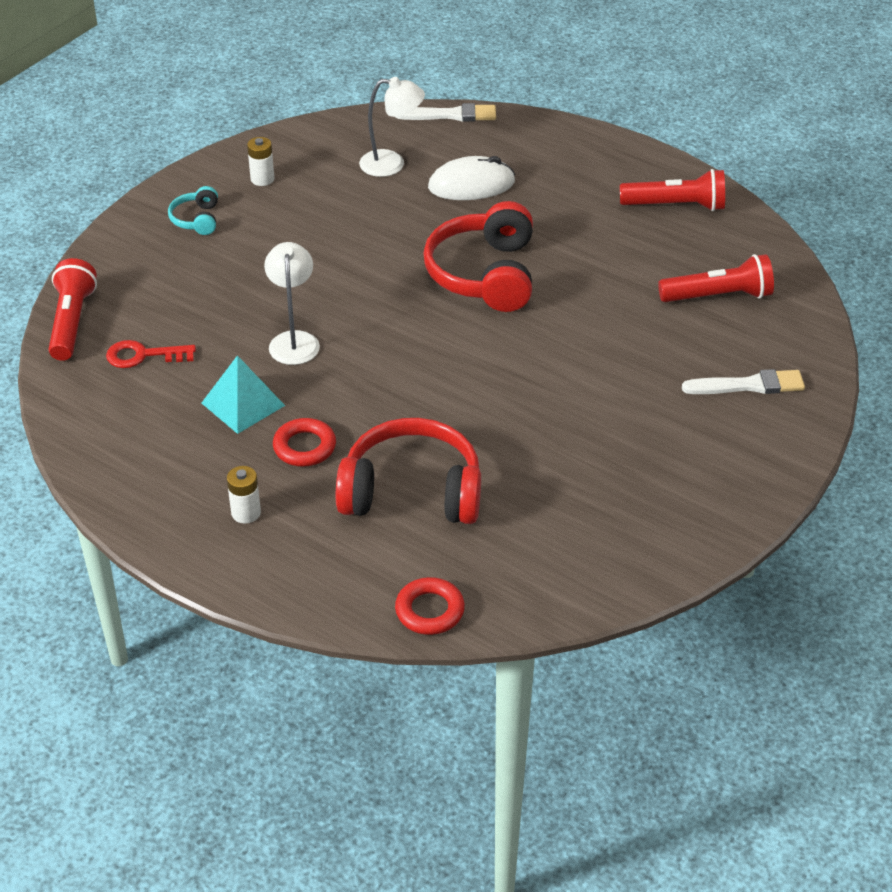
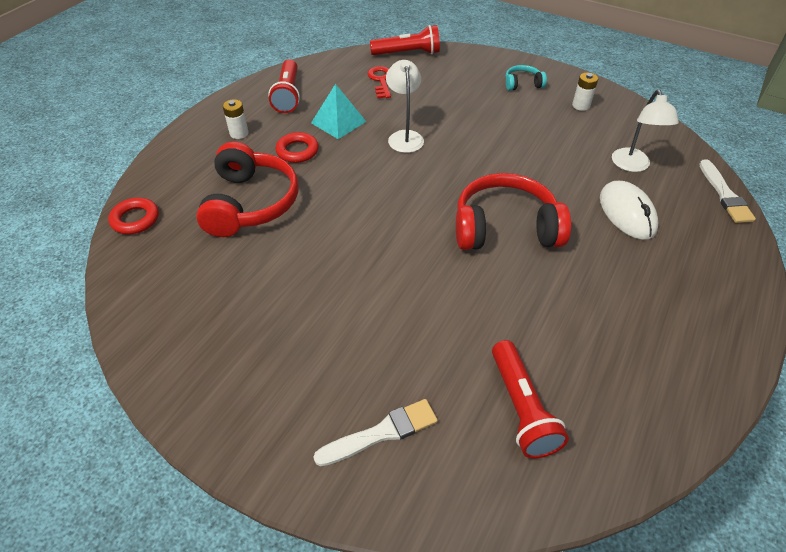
camera: 85 degrees right, 5 degrees up
(294, 340) = (404, 136): white lamp -> white lamp turned 90 degrees counterclockwise
(675, 205) = (666, 370): red flashlight -> red flashlight (288, 95)
(748, 385) = (381, 433): white brush -> white brush turned 105 degrees counterclockwise

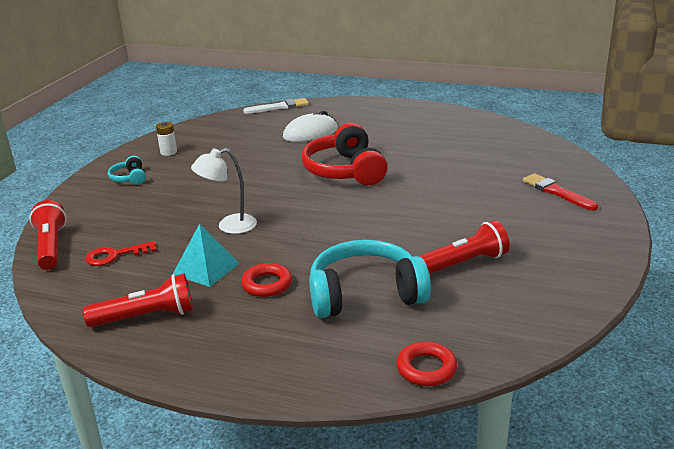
camera: 100 degrees left, 20 degrees down
(239, 133) = (239, 335): white battery -> none
(250, 203) = (365, 294): red headphones -> turquoise headphones
(381, 433) = (556, 192): white brush -> red brush
(521, 408) = (502, 155): red flashlight -> red flashlight (463, 264)
(632, 166) = (253, 132): white lamp -> none

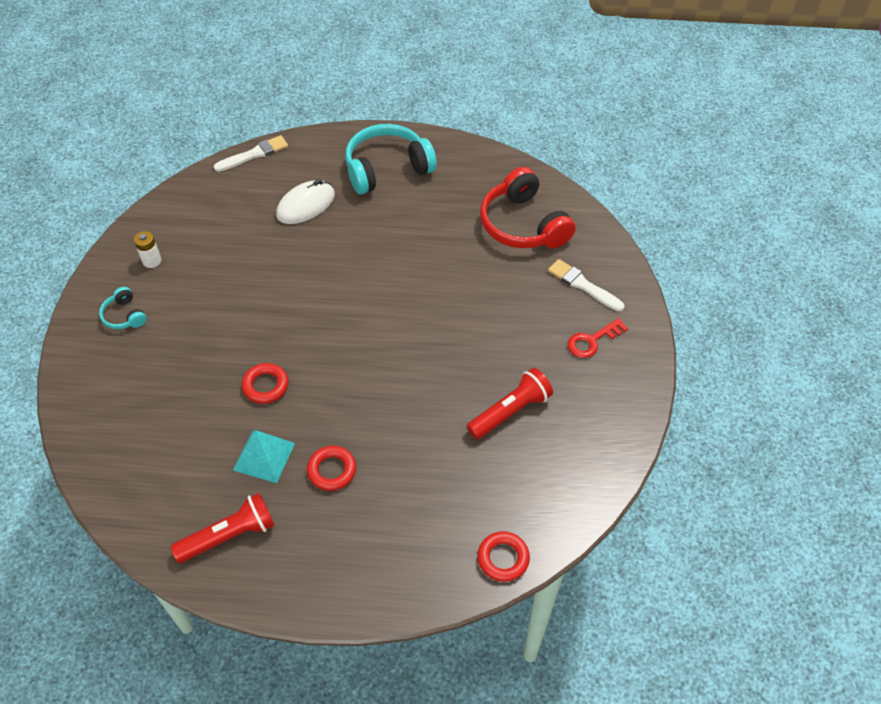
camera: 15 degrees left, 25 degrees up
(51, 247) = (85, 447): red flashlight -> none
(115, 255) = (161, 450): red key -> red key (592, 341)
(229, 226) = (265, 386): white lamp -> red ring
(345, 171) = (362, 273): red headphones -> red headphones (523, 225)
(365, 294) = (429, 470): turquoise headphones -> turquoise headphones (387, 169)
(556, 192) = (583, 285): red brush -> white brush

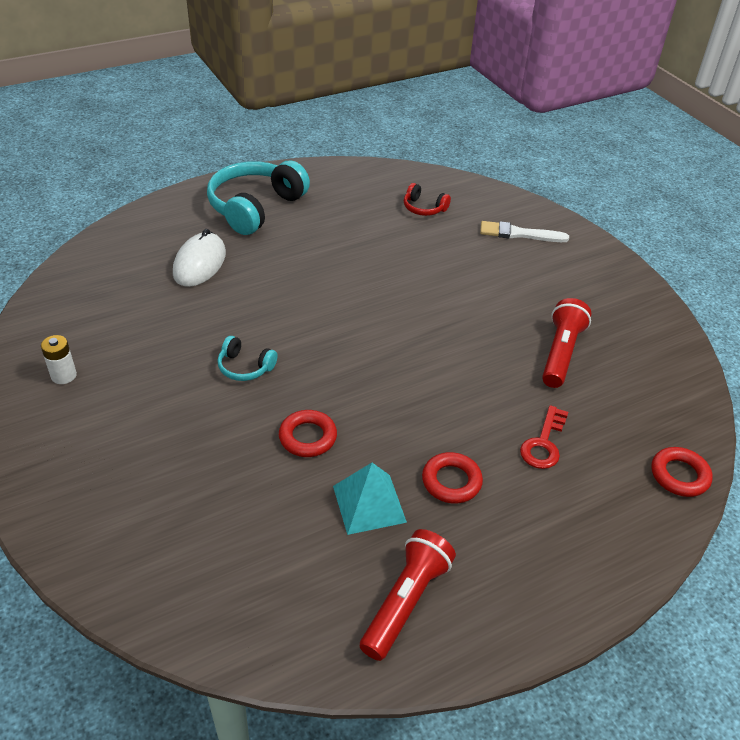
camera: 35 degrees left, 10 degrees down
(124, 315) = (76, 442): turquoise headphones -> turquoise headphones (245, 367)
(254, 154) = (101, 239): white brush -> none
(523, 225) = (424, 208): red headphones -> red headphones, size x0.47
(592, 341) = (569, 271): red key -> red key (543, 443)

